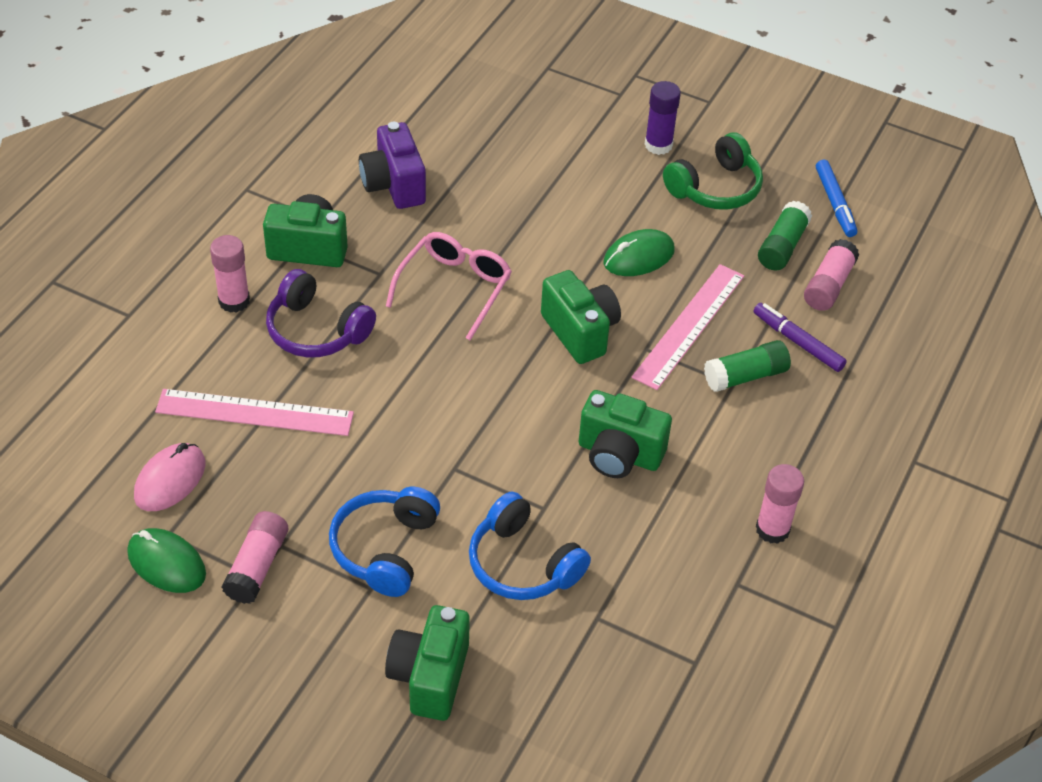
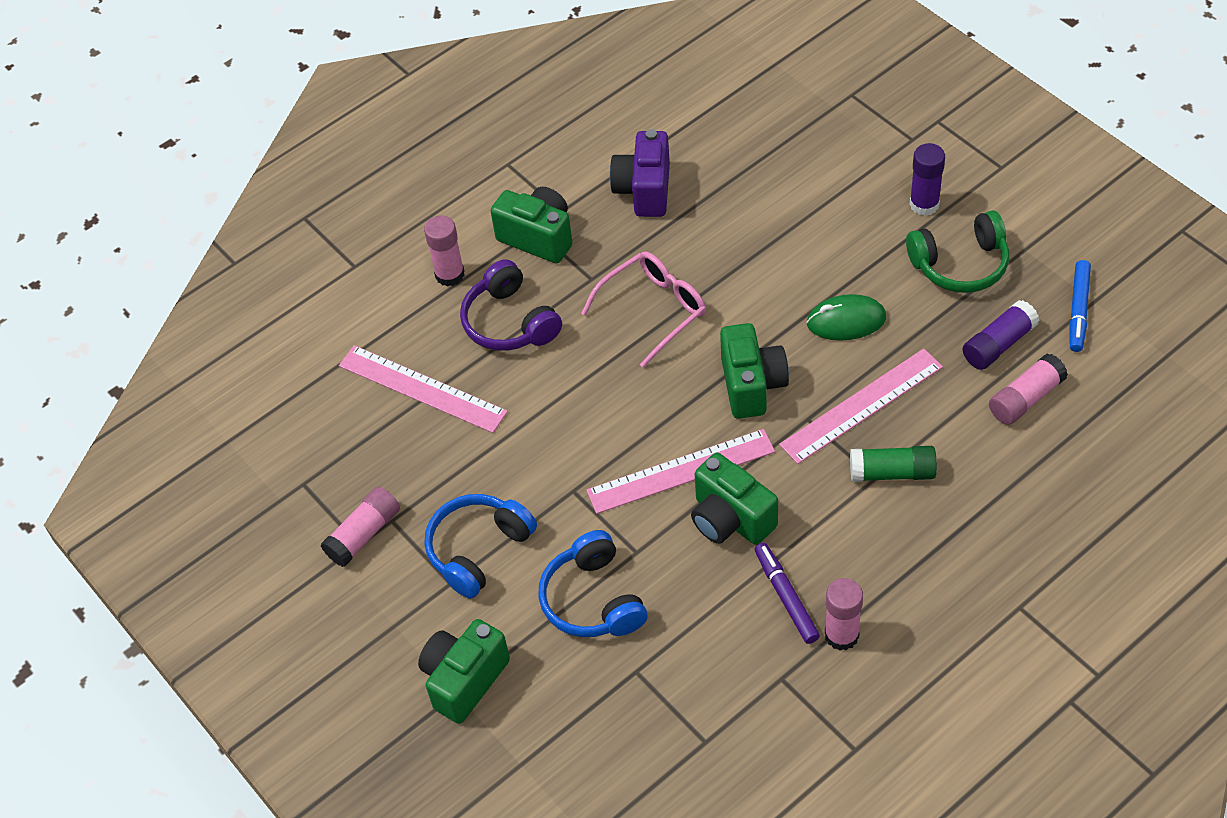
camera: 30 degrees right, 5 degrees up
(166, 563) = (291, 510): green mouse -> none
(170, 480) = (325, 433): pink mouse -> none
(551, 424) = (681, 471): none -> pink ruler
(782, 246) = (998, 344): green glue stick -> purple glue stick
(798, 342) = (963, 451): purple marker -> purple marker (786, 597)

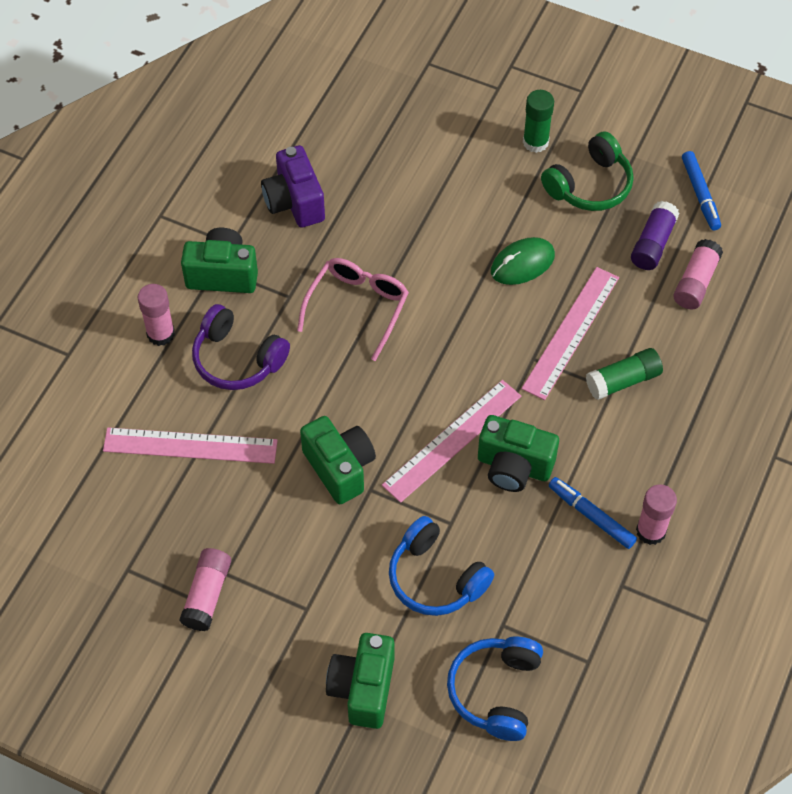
camera: 30 degrees left, 5 degrees up
(478, 550) = (315, 571): blue headphones -> blue headphones (496, 691)
(752, 385) = (473, 345): green camera -> green camera (340, 468)
(786, 597) = (591, 516): purple marker -> blue marker
(924, 204) = (535, 142): purple glue stick -> green glue stick

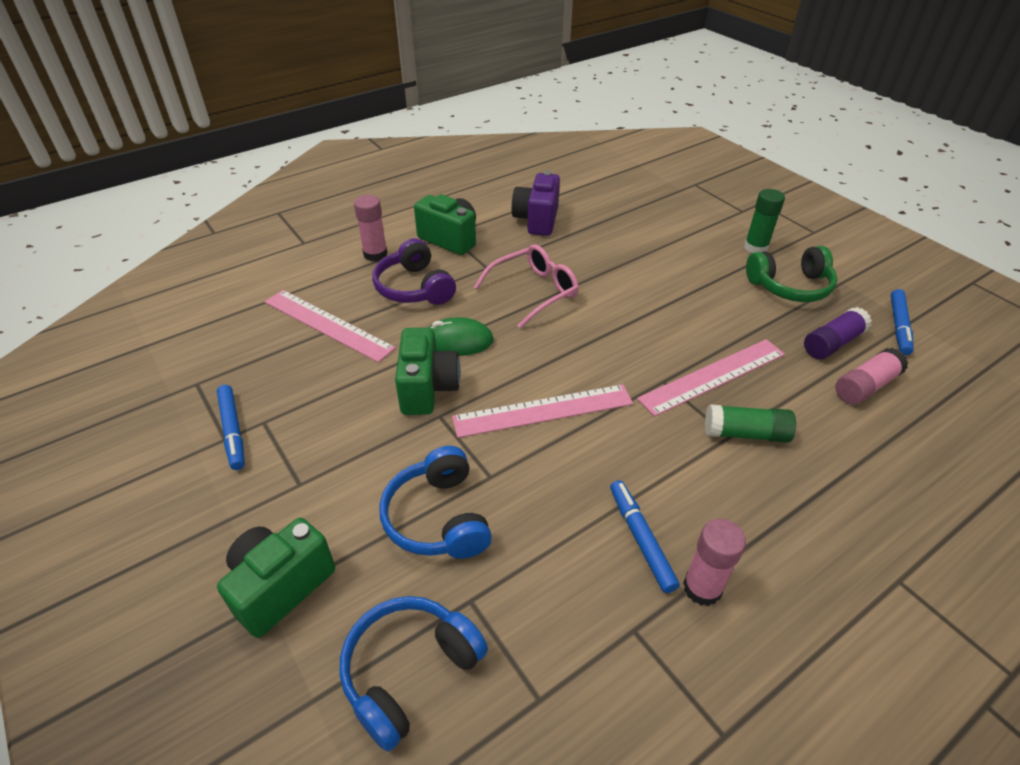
camera: 30 degrees right, 15 degrees down
(207, 595) = (233, 431): pink glue stick -> blue marker
(514, 466) = (587, 457): green camera -> none
(522, 264) = (696, 314): green mouse -> green mouse (458, 341)

